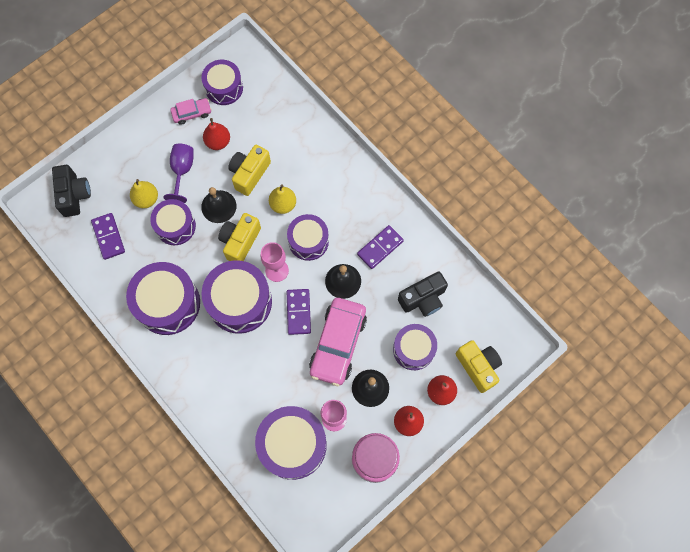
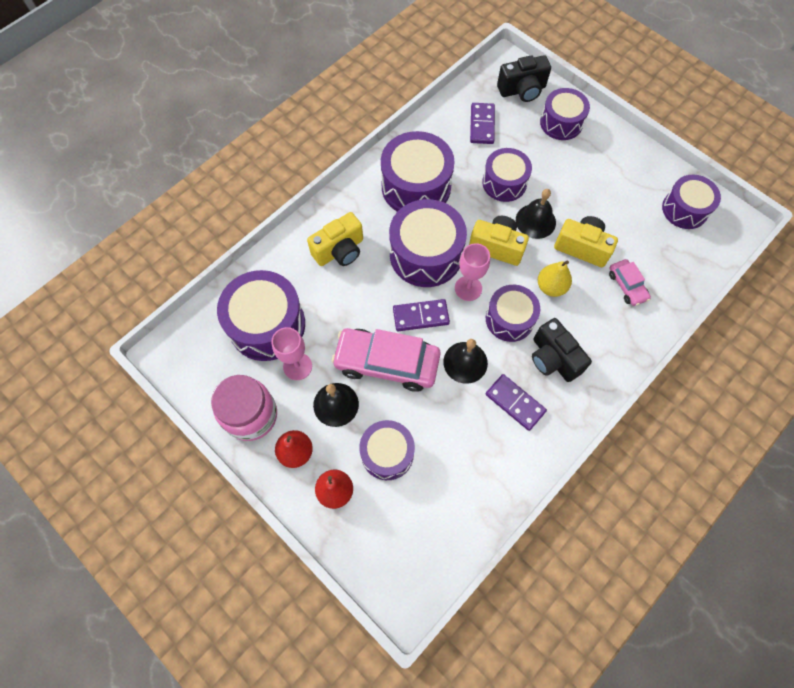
camera: 85 degrees right, 5 degrees down
(108, 237) = (482, 125): purple domino -> purple domino turned 60 degrees counterclockwise
(118, 168) = (561, 123): none -> purple drum
(146, 199) = (530, 152): yellow pear -> none
(182, 171) = (570, 181): purple goblet -> none
(192, 113) = (643, 181): pink car -> pink car (627, 286)
(218, 142) = (614, 211): red pear -> none
(423, 299) = (454, 461): black camera -> black camera (553, 358)
(478, 367) = (371, 539): yellow camera -> yellow camera (339, 250)

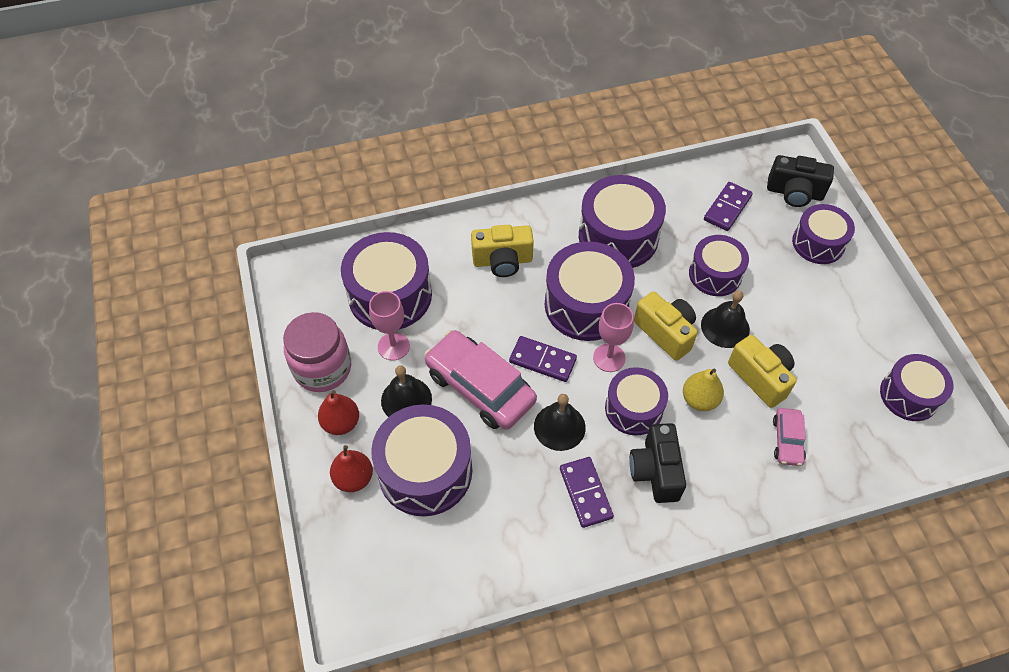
camera: 30 degrees right, 10 degrees down
(387, 453) = (425, 471): purple drum -> purple drum, size x1.56

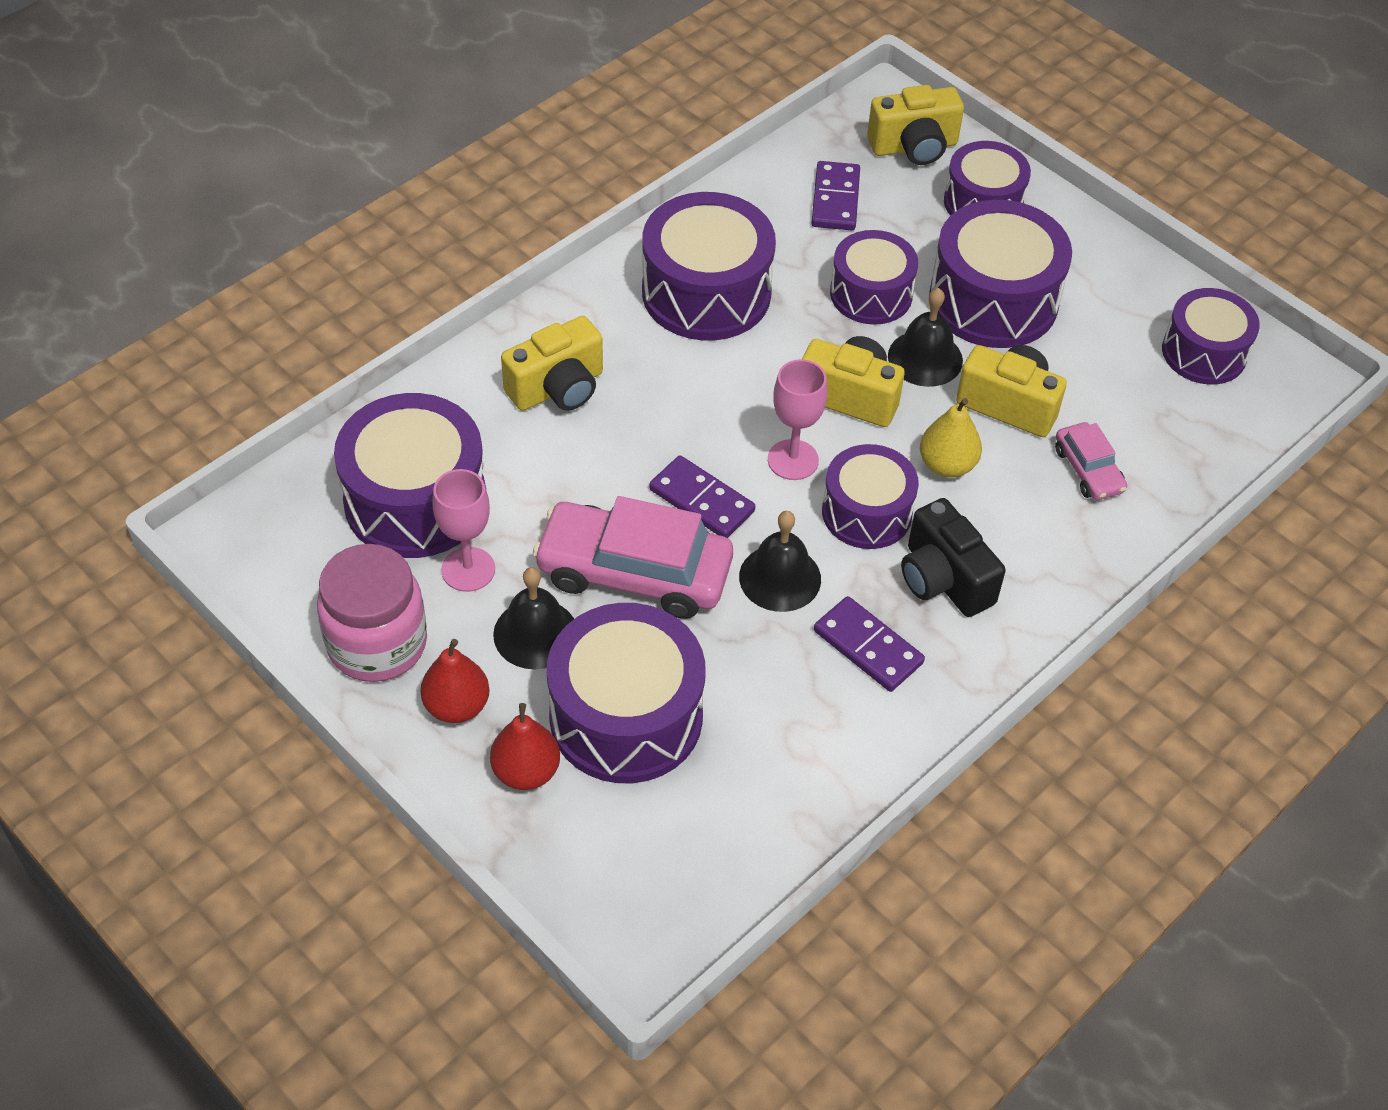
camera: 30 degrees left, 5 degrees down
(542, 360) = (702, 500): purple domino -> purple domino turned 45 degrees clockwise
(586, 305) = (717, 402): purple drum -> purple drum (993, 300)
(794, 193) = (914, 147): black camera -> yellow camera

